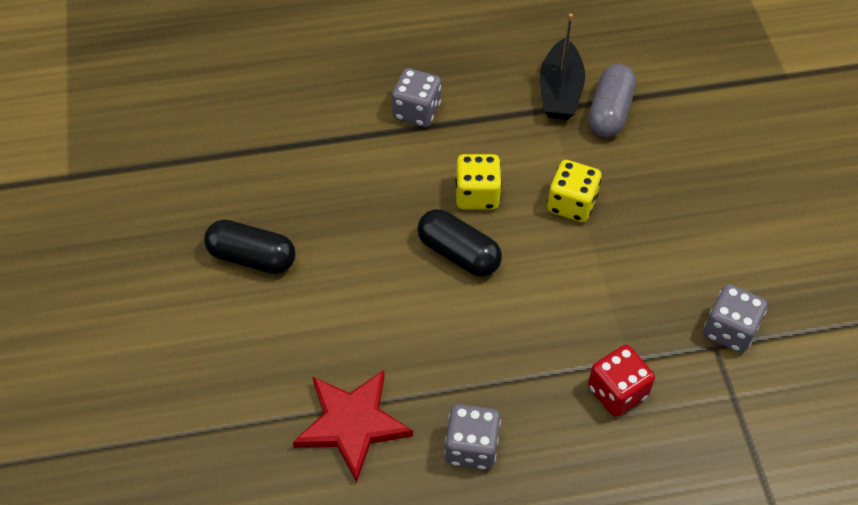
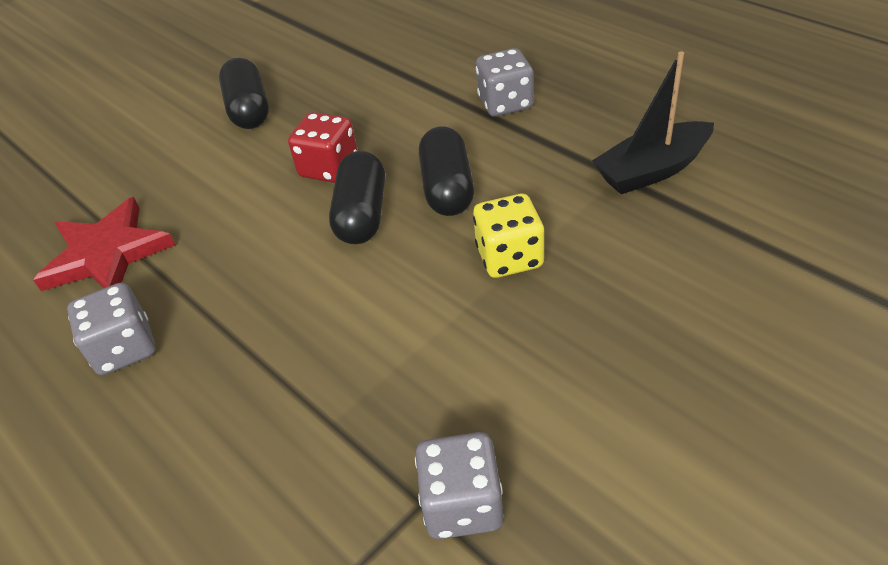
camera: 60 degrees right, 10 degrees down
(477, 195) = (447, 188): yellow dice -> black capsule
(610, 112) = (674, 218): grey capsule -> none
(617, 391) = (277, 434): red dice -> red dice (329, 168)

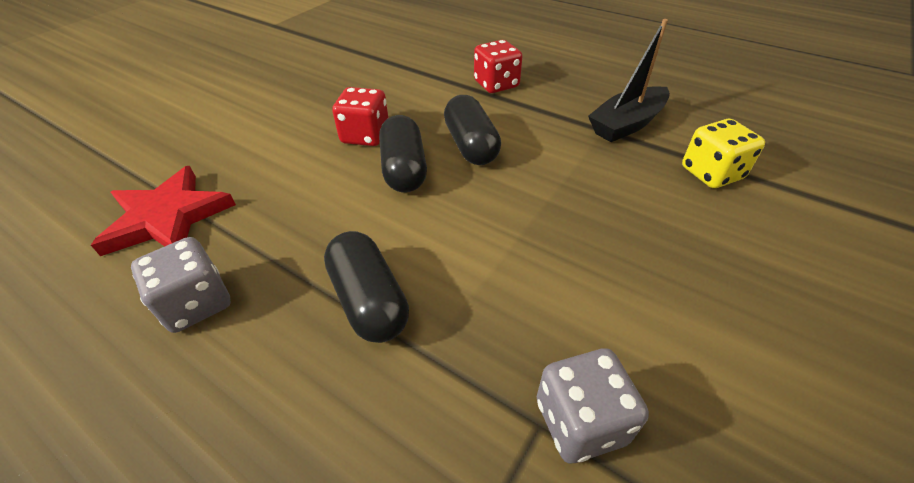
camera: 15 degrees left, 0 degrees up
(249, 110) = (285, 97): black capsule -> black capsule (369, 300)
(505, 103) = (496, 84): grey dice -> red dice
(509, 257) = (541, 194): yellow dice -> yellow dice (711, 173)

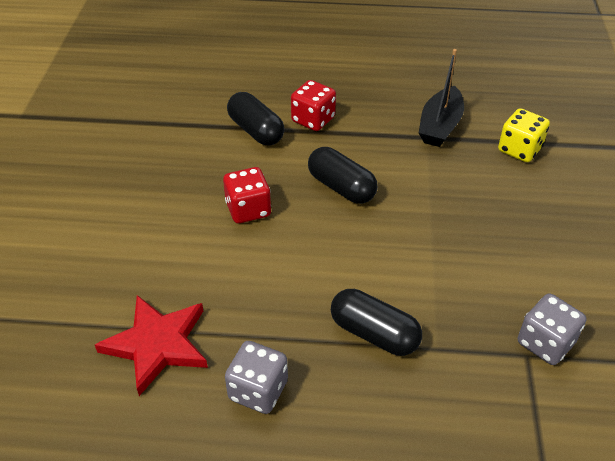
camera: 30 degrees left, 0 degrees up
(404, 169) = (308, 228): black capsule -> black capsule (256, 131)

